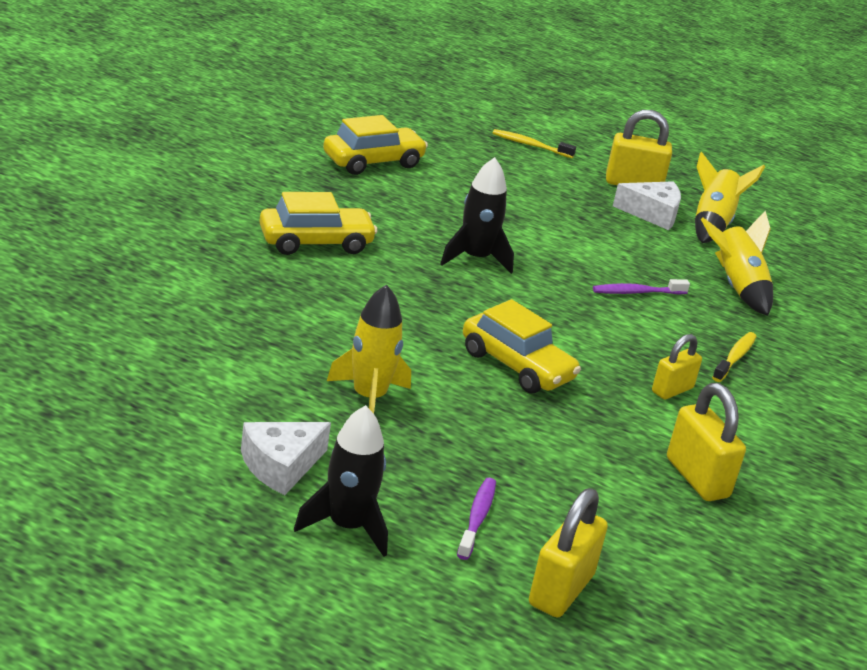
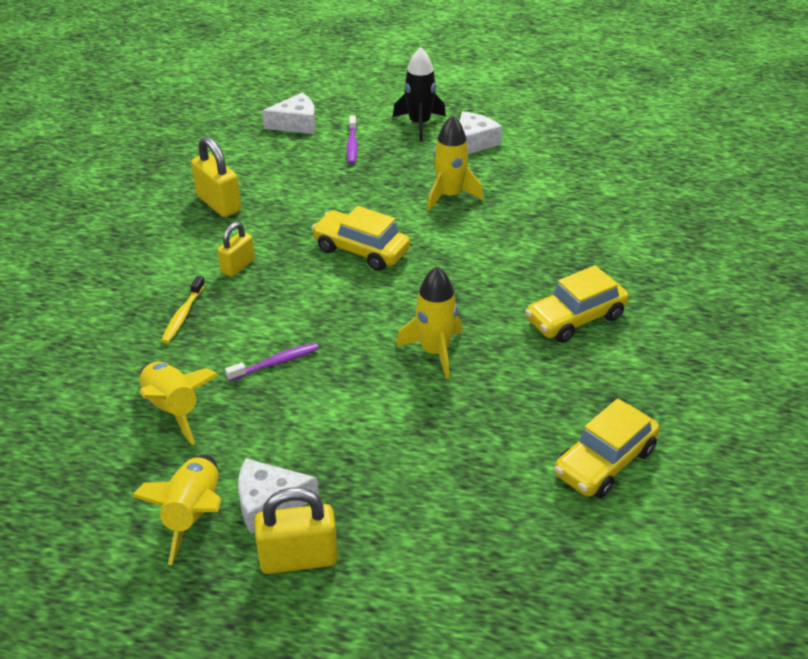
camera: 170 degrees right, 10 degrees up
(475, 258) = (434, 351): black rocket -> yellow rocket
(530, 145) = (450, 592): yellow toothbrush -> none
(561, 590) = (296, 123): yellow padlock -> white cheese

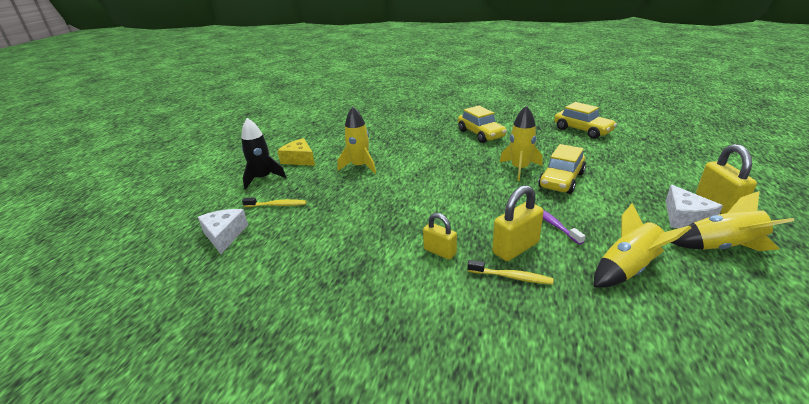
camera: 85 degrees left, 10 degrees down
(219, 203) = (342, 272): yellow padlock -> yellow padlock (515, 248)
(352, 145) = (277, 205): purple toothbrush -> yellow toothbrush
(361, 250) = (419, 196): yellow car -> yellow car (561, 180)
(473, 142) = (299, 159): white cheese -> yellow cheese

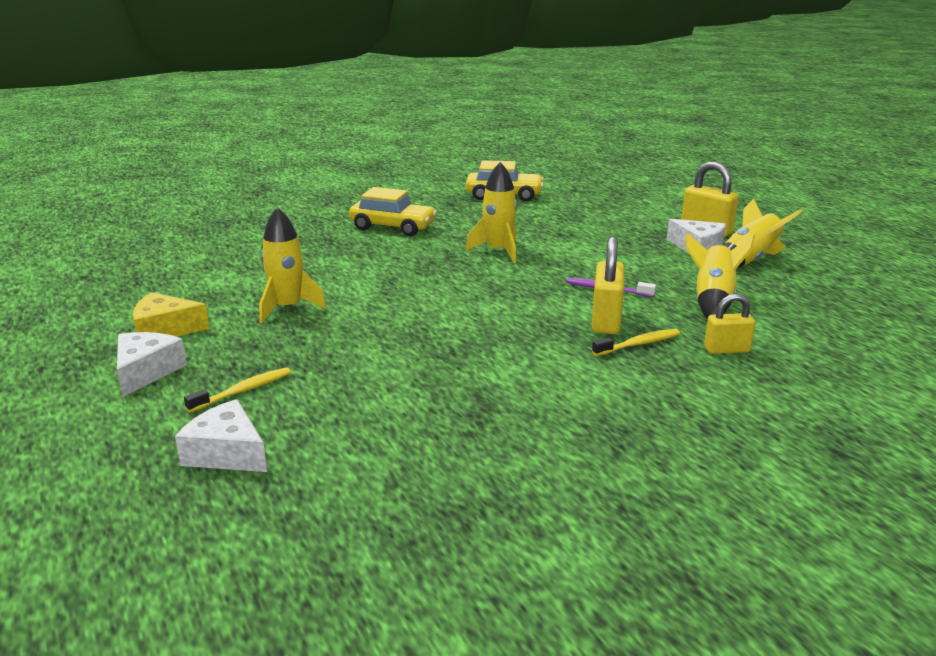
camera: 45 degrees left, 5 degrees down
(263, 178) = (146, 371): black rocket -> white cheese
(440, 251) = (542, 352): yellow padlock -> yellow padlock (726, 349)
(561, 180) = (556, 249): yellow car -> none

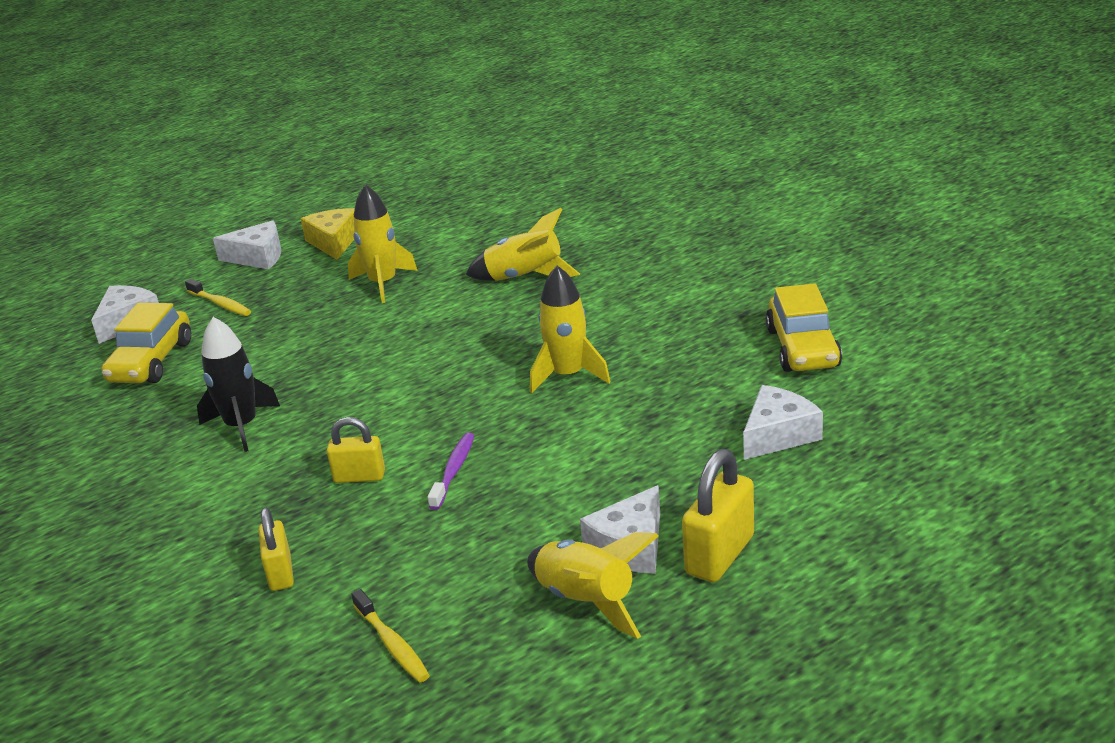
camera: 85 degrees right, 5 degrees up
(393, 227) = (630, 291): yellow car -> yellow car (151, 362)
(509, 371) = (242, 426): none -> black rocket
(594, 209) = (778, 435): none -> white cheese
(606, 321) = (359, 476): yellow padlock -> yellow padlock, size x0.65
(639, 344) = (297, 504): yellow toothbrush -> yellow toothbrush (392, 644)
(712, 301) = (425, 562): yellow rocket -> yellow rocket (525, 278)

